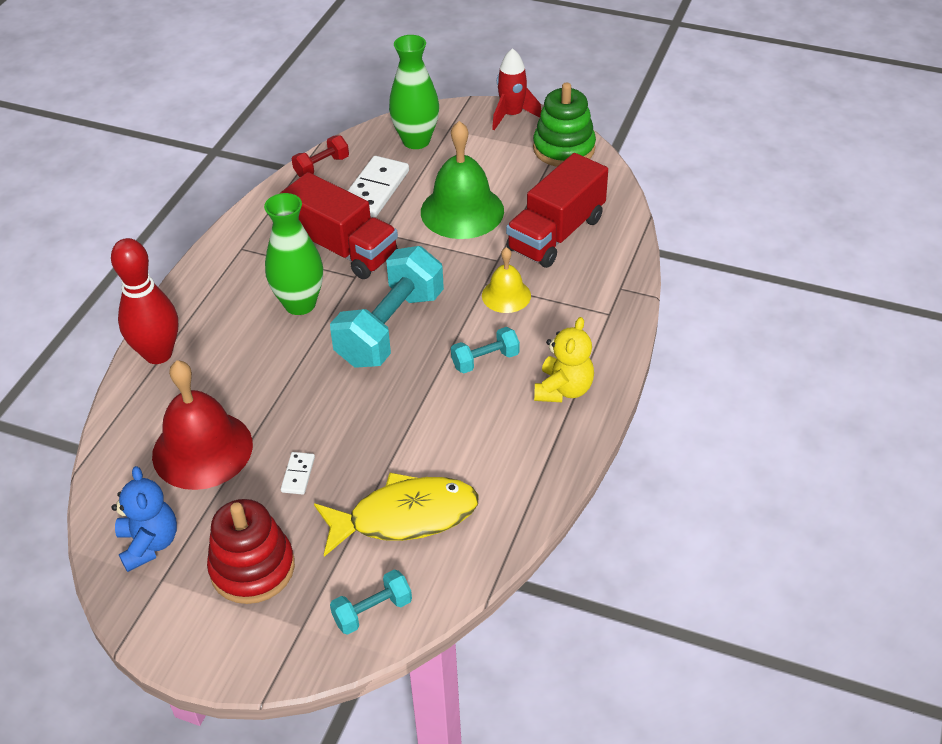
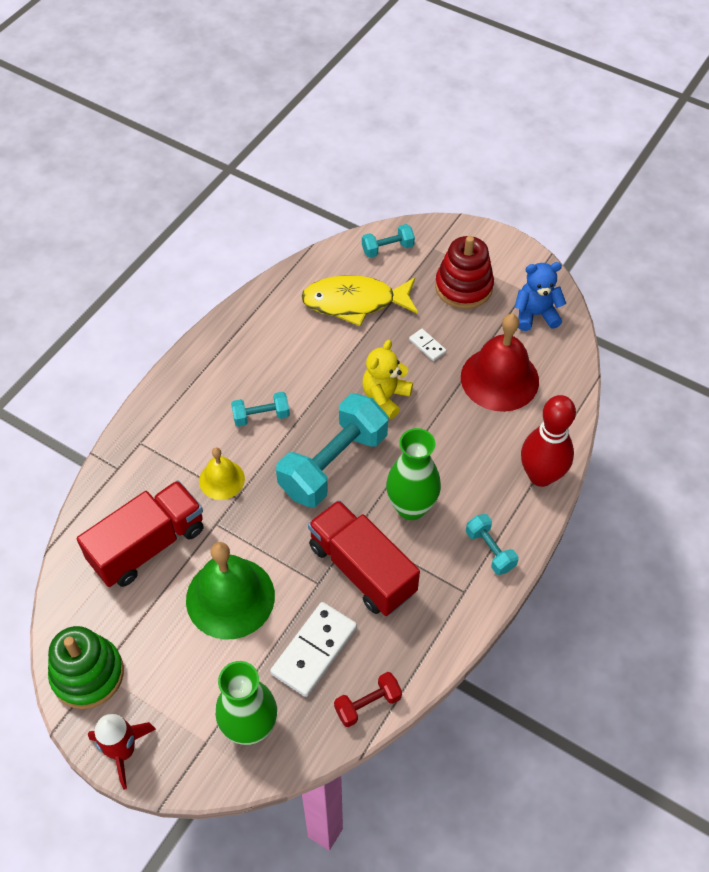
camera: 170 degrees left, 10 degrees up
(149, 544) = (535, 315): blue teddy bear -> blue teddy bear turned 90 degrees clockwise
(216, 282) = (490, 550): none -> turquoise dumbbell
(298, 474) = (427, 346): white domino -> white domino turned 60 degrees counterclockwise
(563, 389) = (208, 378): yellow teddy bear -> yellow teddy bear (385, 397)

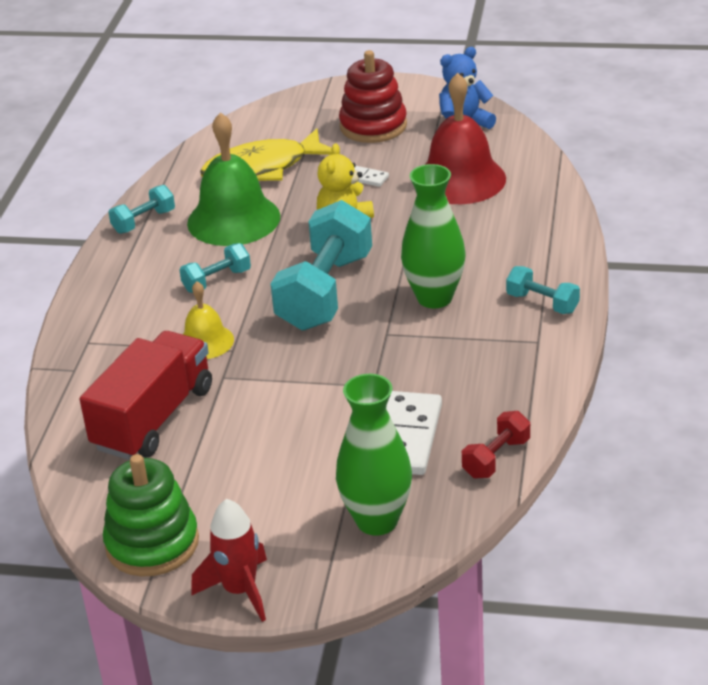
camera: 20 degrees left, 20 degrees down
(230, 597) = (280, 428): green bell -> green bell (233, 219)
(362, 569) = (414, 360): red truck -> none
(387, 248) = (270, 121): turquoise dumbbell -> turquoise dumbbell (144, 221)
(541, 476) = (555, 234): red bowling pin -> none

